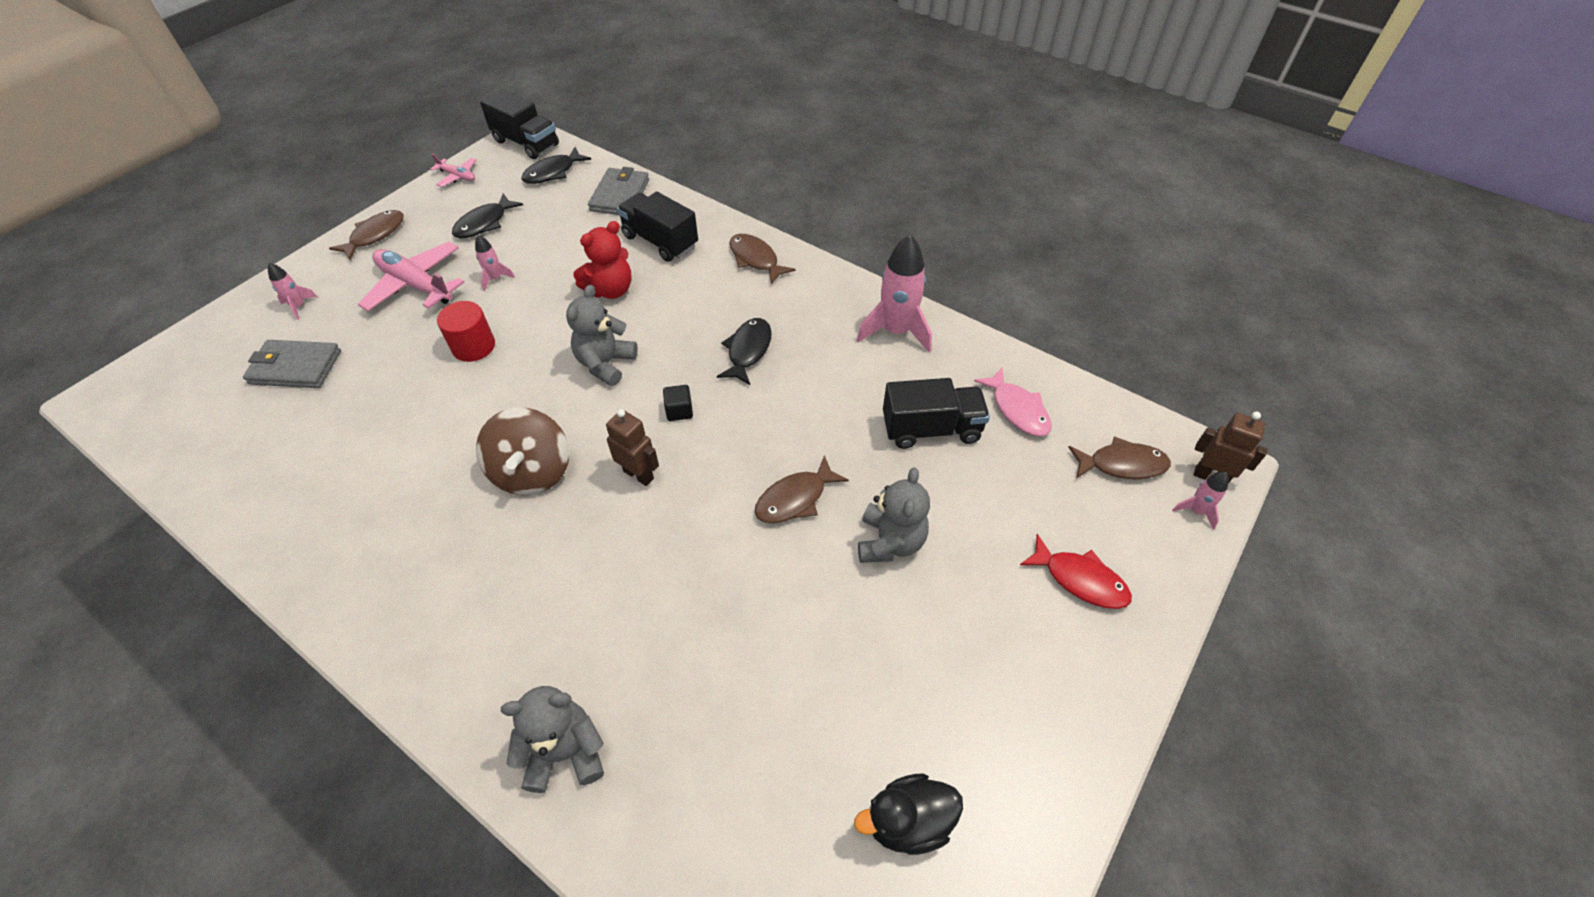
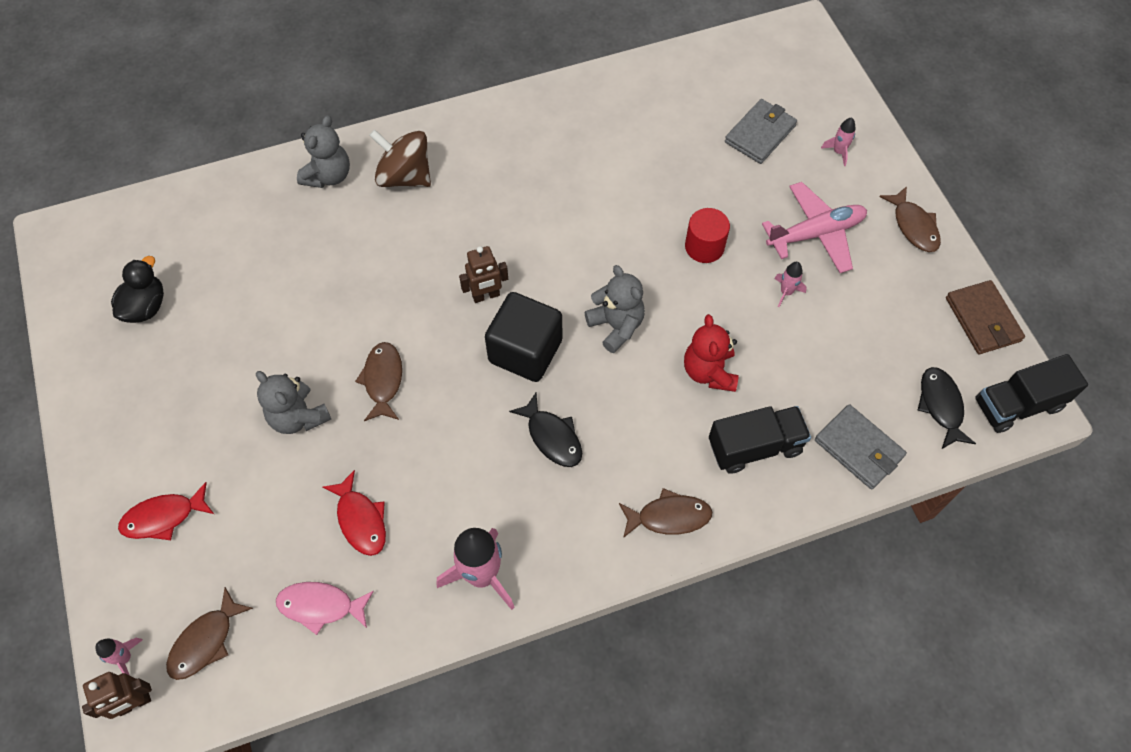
camera: 125 degrees right, 10 degrees up
(457, 176) = (982, 320): pink plane -> brown wallet
(484, 223) = (881, 313): black fish -> none
(532, 472) = (540, 235): brown spinning top -> brown spinning top (405, 176)
(679, 411) = (525, 351): black cube -> black cube, size x2.49
(931, 429) = (360, 520): black truck -> red fish

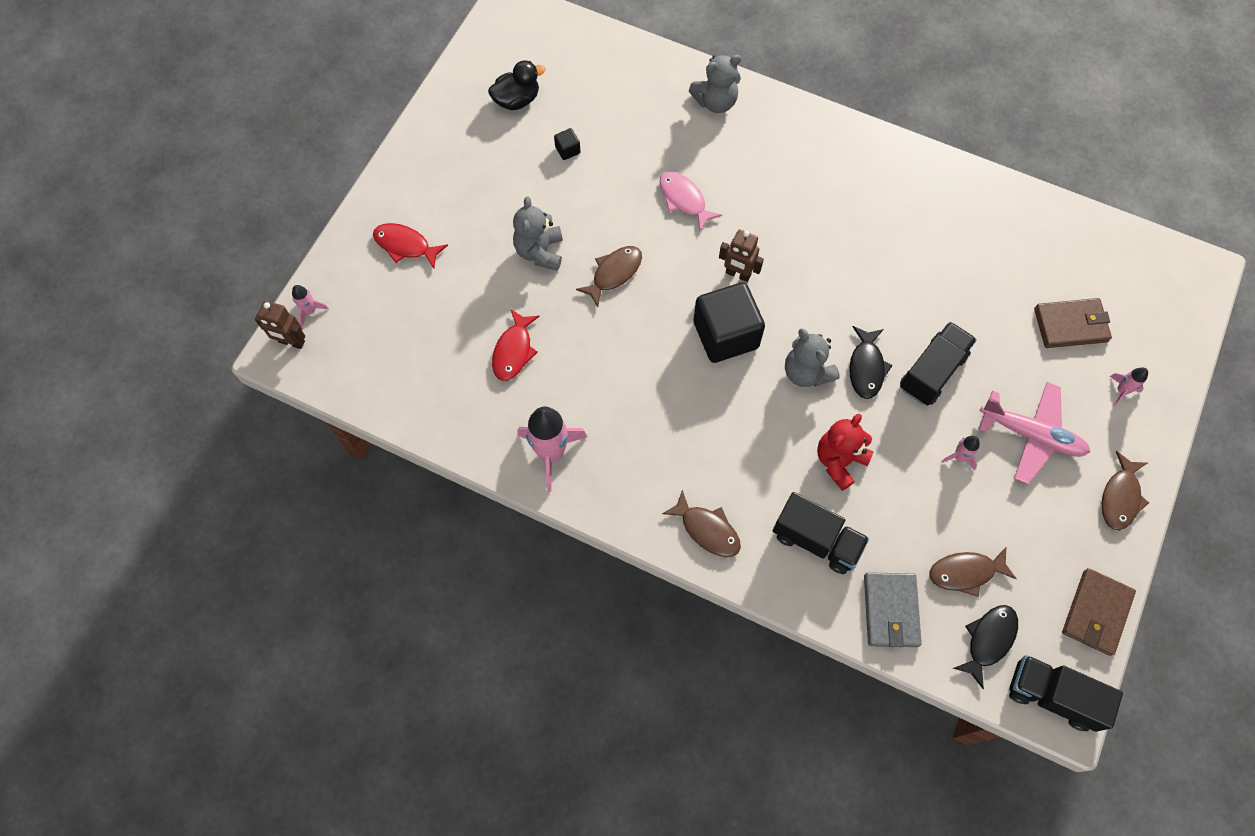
camera: 45 degrees right, 5 degrees up
(205, 641) = (360, 342): brown fish -> brown fish (965, 572)
(237, 312) = (567, 150): none -> black cube
(321, 606) = (441, 382): pink fish -> pink fish (684, 199)
(405, 176) = (767, 144): brown spinning top -> none
(552, 437) = (684, 407): black fish -> black fish (866, 367)
(616, 326) = (806, 372): grey teddy bear -> grey teddy bear turned 135 degrees clockwise
(704, 247) = (932, 372): red cylinder -> black truck
(760, 134) = (1070, 325): grey wallet -> brown wallet

